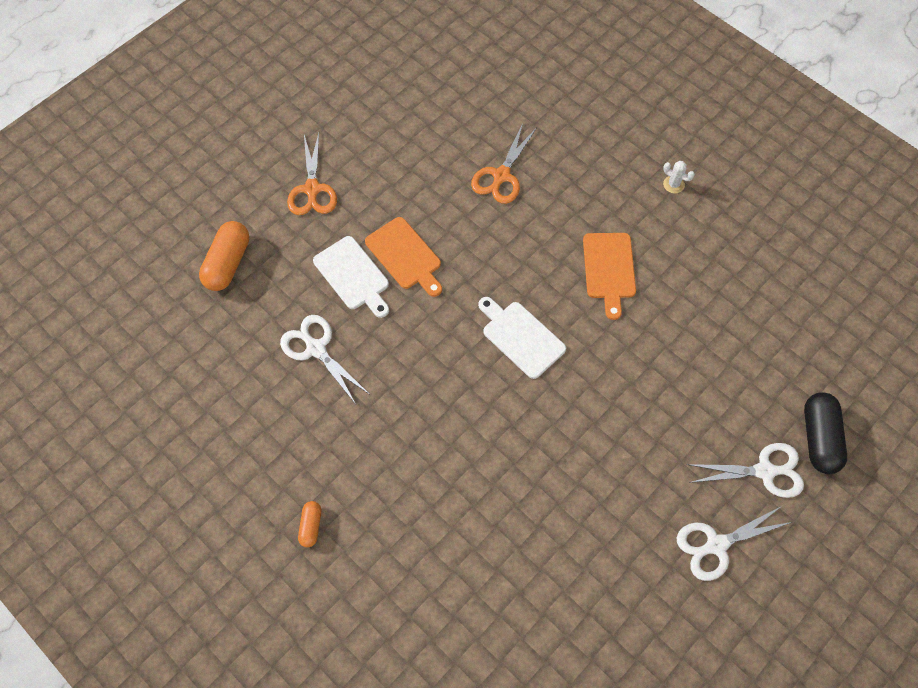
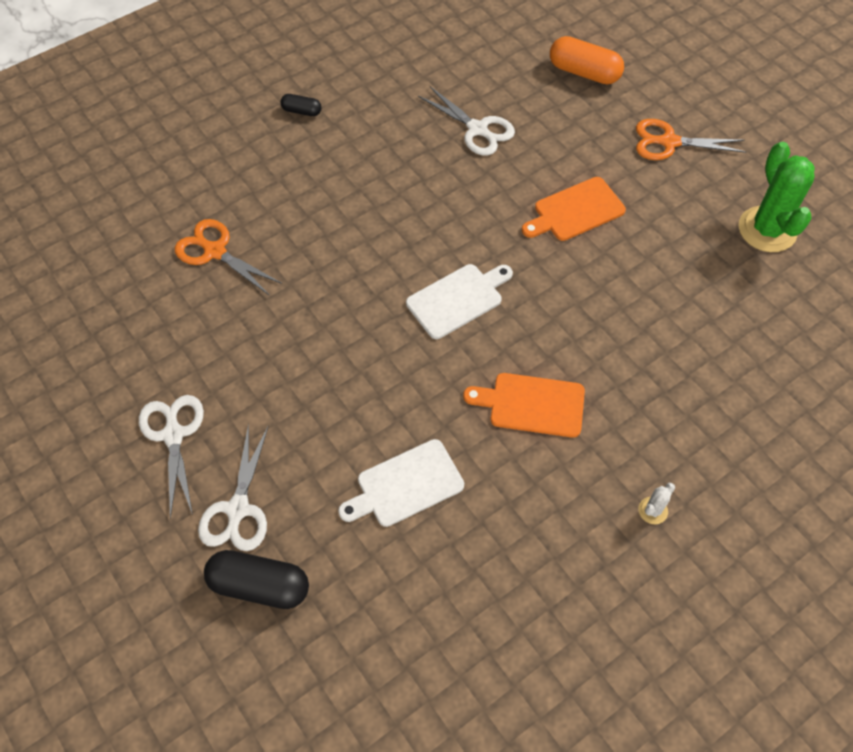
camera: 100 degrees right, 5 degrees down
(311, 526) = (301, 111): orange capsule -> black capsule
(316, 349) = (477, 129): white scissors -> white scissors turned 75 degrees clockwise
(353, 276) = (556, 165): white cutting board -> white cutting board (405, 485)
(401, 118) = (767, 229): none -> green cactus
(501, 176) = (677, 316): orange scissors -> orange scissors (215, 251)

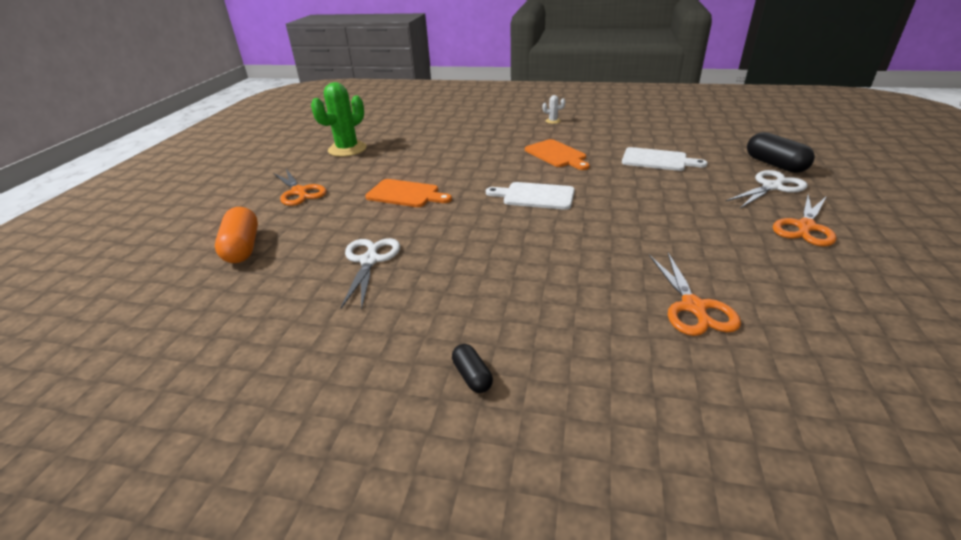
camera: 130 degrees left, 25 degrees down
(173, 435) = (805, 227): white scissors -> orange scissors

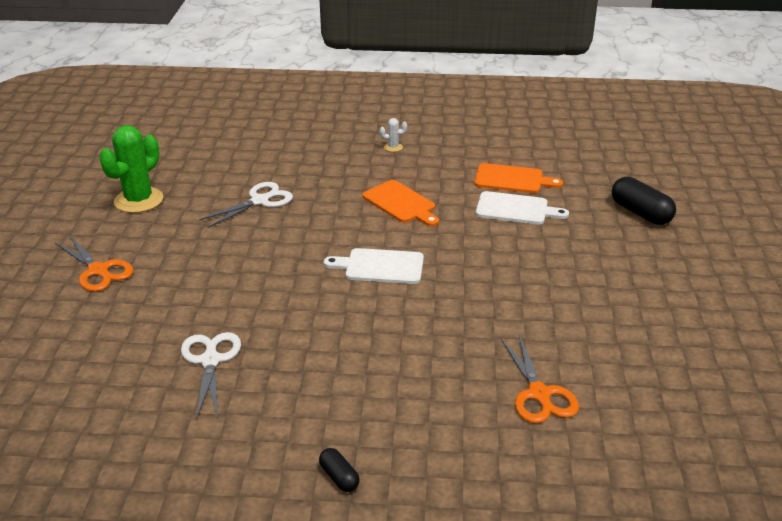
camera: 10 degrees left, 0 degrees up
(242, 247) = (59, 352): orange capsule -> none
(405, 194) = (230, 269): orange cutting board -> orange cutting board (512, 179)
(772, 187) = (632, 245): white scissors -> white scissors (259, 201)
(805, 227) = (656, 296): orange scissors -> none

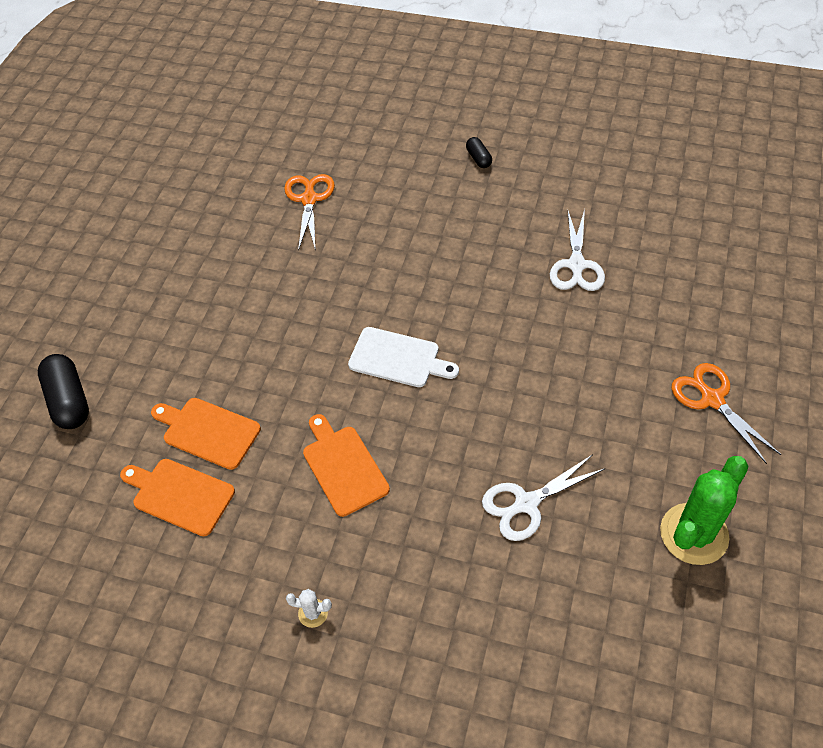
camera: 165 degrees left, 20 degrees up
(515, 209) = (208, 431): white cutting board -> orange cutting board

